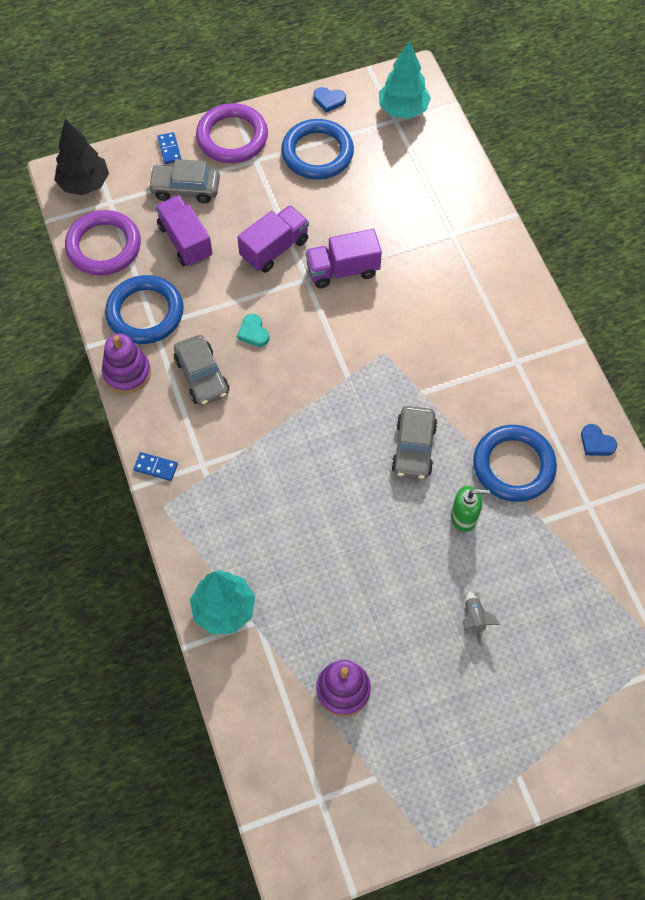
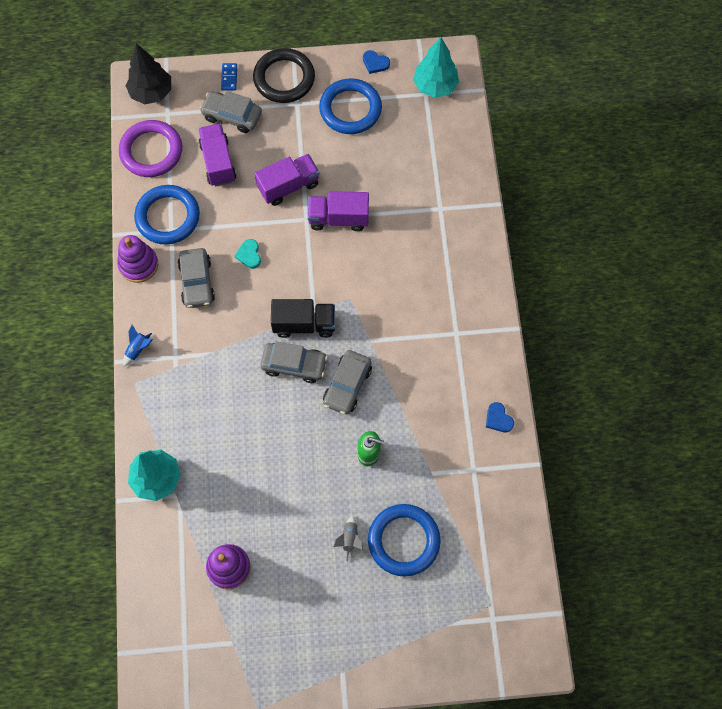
camera: 15 degrees right, 5 degrees up
(155, 467) = (138, 349): blue domino -> blue rocket
(232, 137) = (284, 78): purple ring -> black ring
(341, 393) = (304, 324): none -> black truck
(345, 440) = (294, 365): none -> grey car
(513, 466) = (423, 421): blue ring -> blue ring (403, 541)

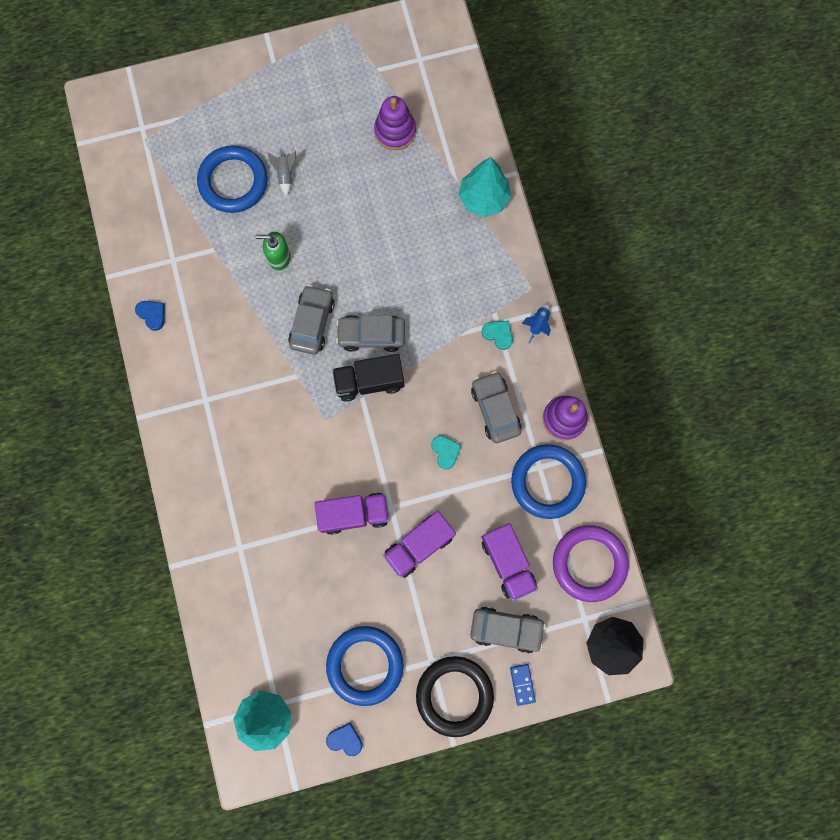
camera: 170 degrees right, 10 degrees up
(177, 346) = (498, 334): none -> turquoise heart

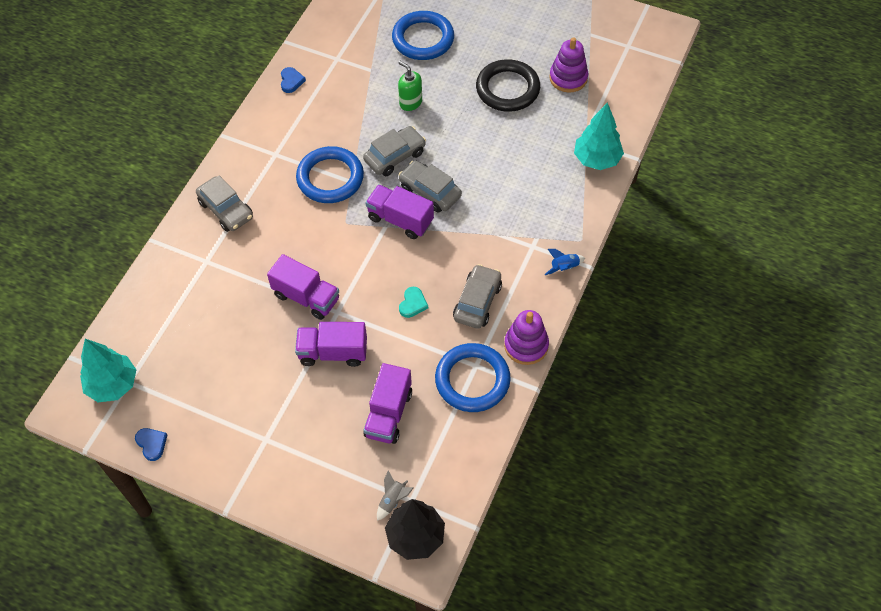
camera: 40 degrees right, 20 degrees down
(285, 175) = (463, 57): grey rocket -> grey rocket (393, 500)
(365, 665) = (216, 404): blue ring -> blue ring (330, 178)
(369, 381) = (400, 220): black truck -> purple truck
(454, 695) = (259, 477): black ring -> black ring (507, 89)
(498, 334) = (526, 254): turquoise heart -> none
(506, 629) = (343, 460): grey car -> grey car (226, 210)
(522, 684) = (318, 510): blue domino -> none
(589, 563) = (452, 462): purple ring -> none

